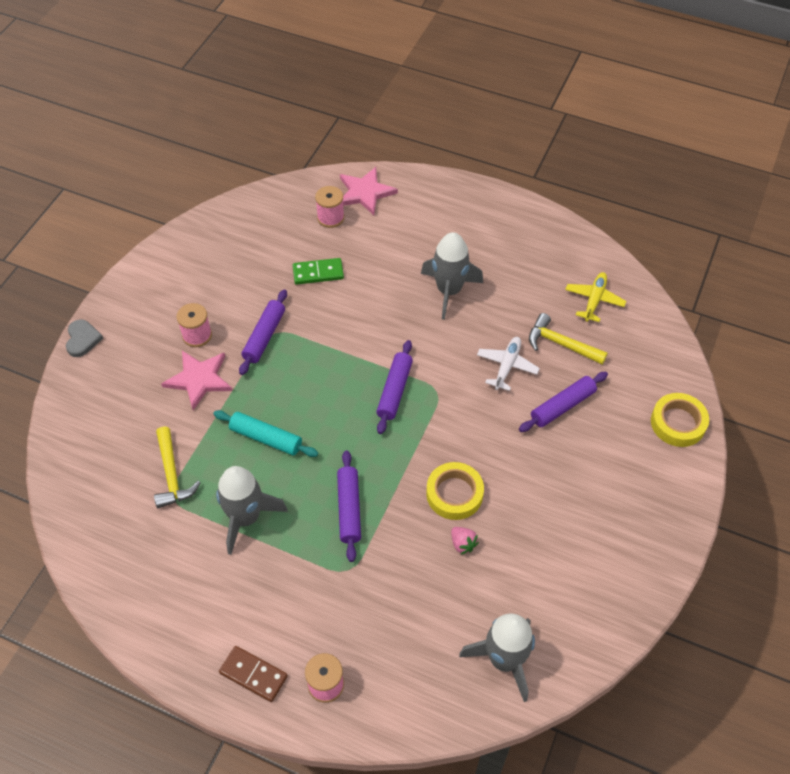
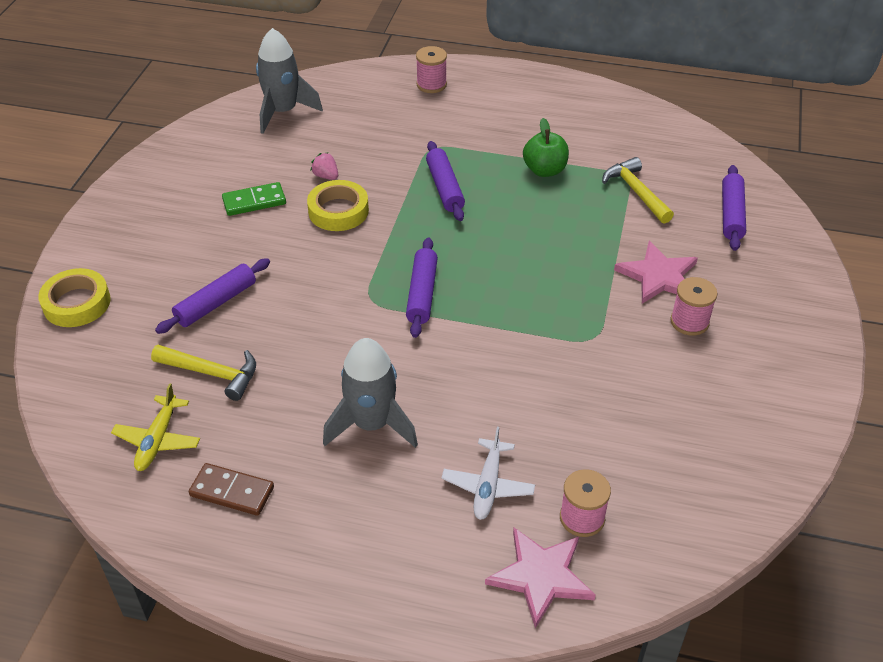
camera: 170 degrees right, 10 degrees down
(82, 339) = (826, 299): grey heart -> none
(246, 517) = (544, 170): grey rocket -> green apple
(253, 674) = (492, 83): brown domino -> brown domino (232, 492)
(264, 336) = (604, 331): purple rolling pin -> purple rolling pin (731, 214)
(266, 438) = (554, 232): turquoise rolling pin -> none
(318, 273) = (567, 424): green domino -> green domino (254, 201)
(507, 366) = (285, 338): white plane -> white plane (488, 486)

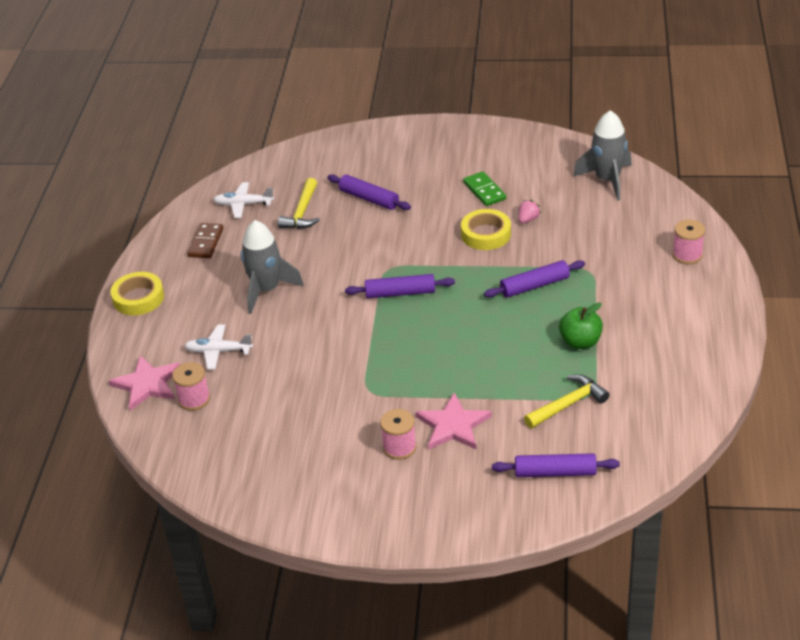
camera: 85 degrees right, 5 degrees down
(77, 303) = (356, 142): yellow tape -> yellow tape (138, 298)
(158, 440) = (243, 204): yellow plane -> white plane

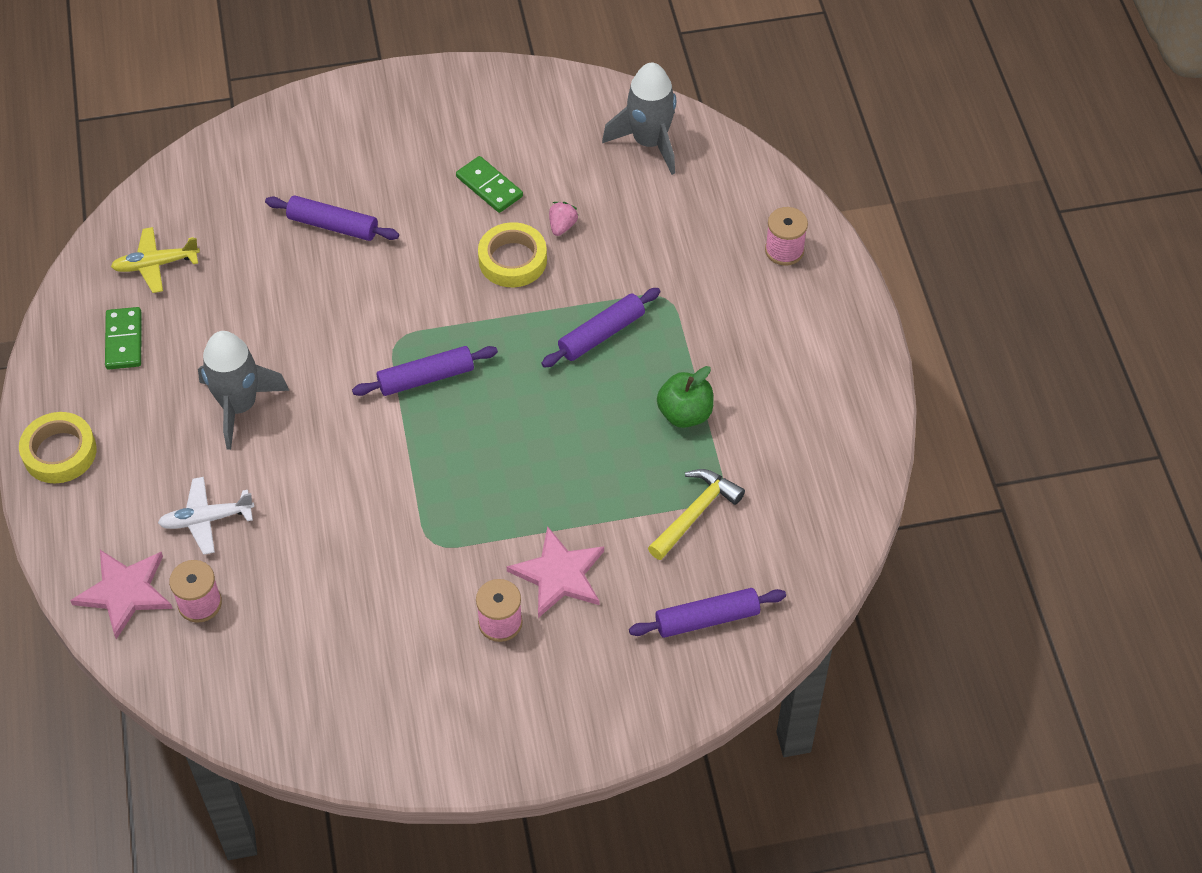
camera: 20 degrees left, 15 degrees up
(205, 243) = (124, 340): brown domino -> green domino
(243, 204) = (155, 265): white plane -> yellow plane
(302, 212) = (245, 265): yellow hammer -> none

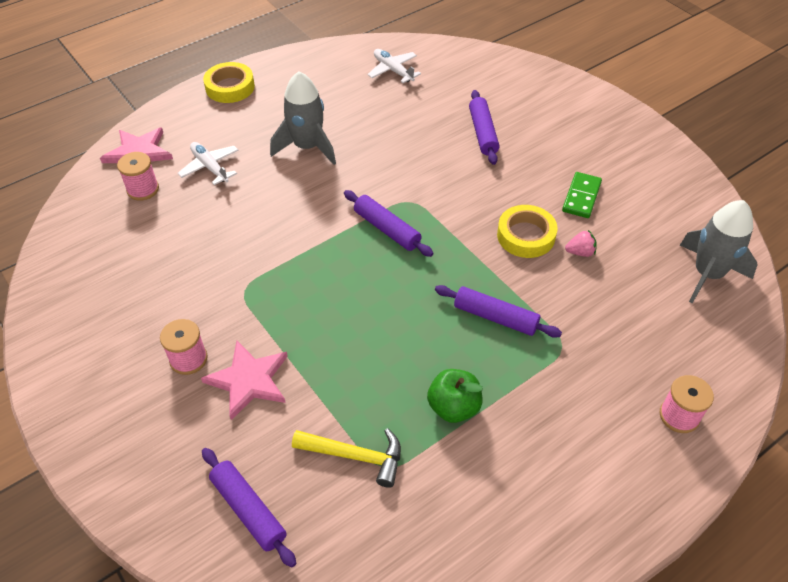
camera: 65 degrees right, 5 degrees down
(124, 340) = (327, 80): green domino -> none
(155, 265) = (393, 70): yellow plane -> white plane

